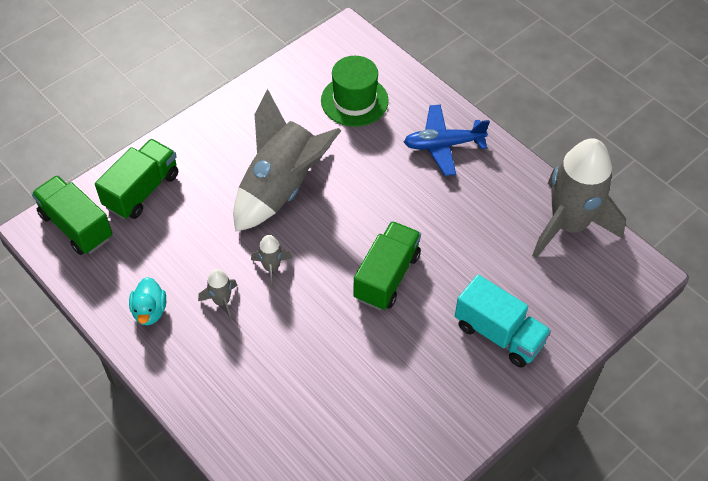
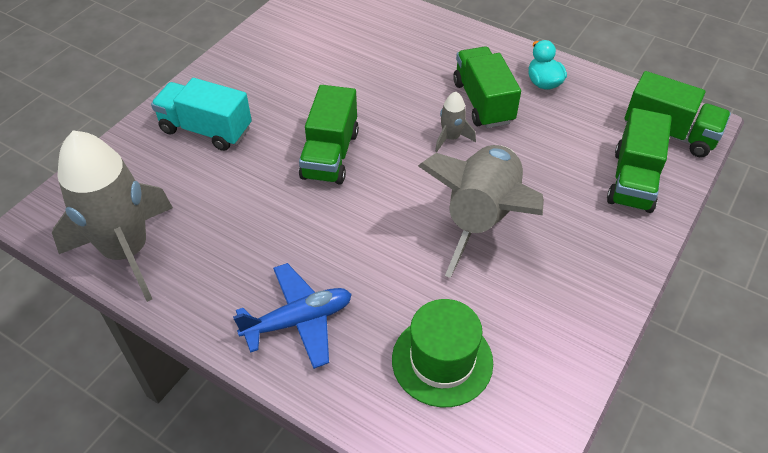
camera: 165 degrees right, 5 degrees down
(222, 301) = (483, 102): grey rocket -> green truck

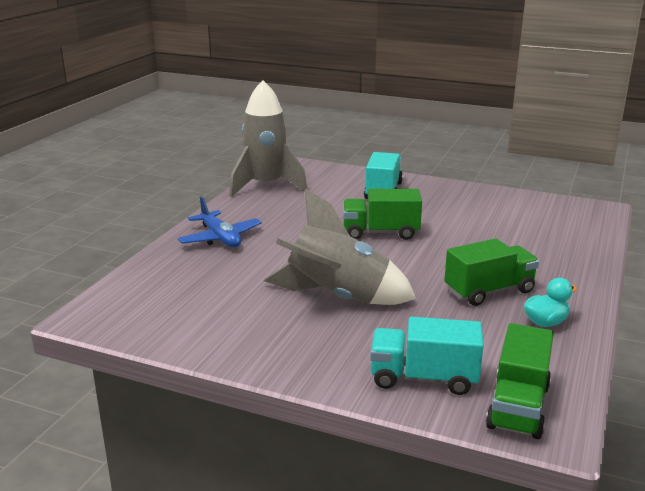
camera: 80 degrees right, 25 degrees down
(442, 360) = (191, 288): green hat -> none
(451, 138) = (429, 278): grey rocket -> none
(633, 180) = (423, 378): green truck -> turquoise truck

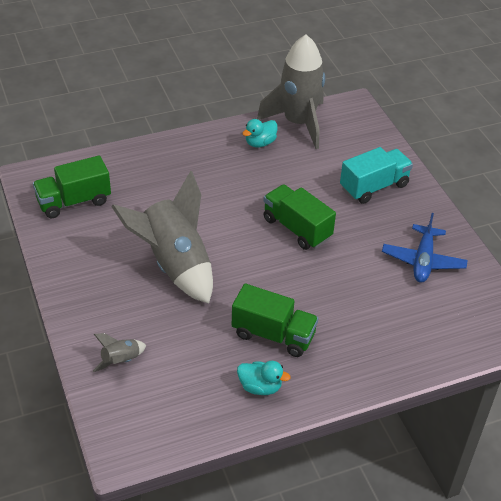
camera: 45 degrees right, 20 degrees up
(220, 238) = (188, 159): blue plane -> blue plane (423, 261)
(259, 206) = (260, 143): none -> turquoise duck
(423, 378) = (121, 361): turquoise truck -> grey rocket
(518, 406) = (134, 422): green truck -> green truck (74, 201)

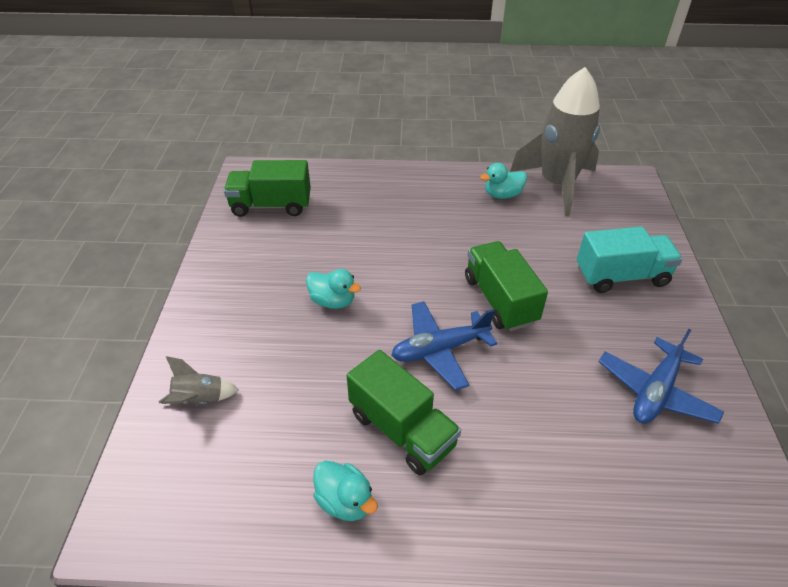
camera: 25 degrees right, 0 degrees up
(174, 264) = (333, 301): grey rocket -> turquoise duck
(272, 276) = (440, 350): none -> blue plane

